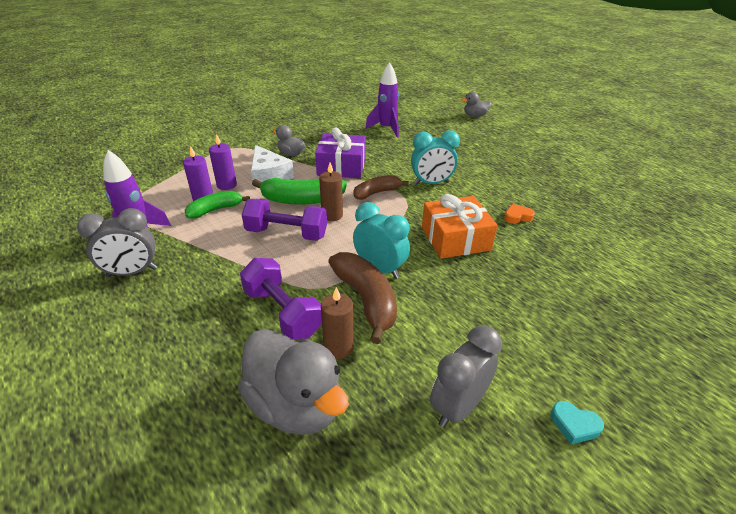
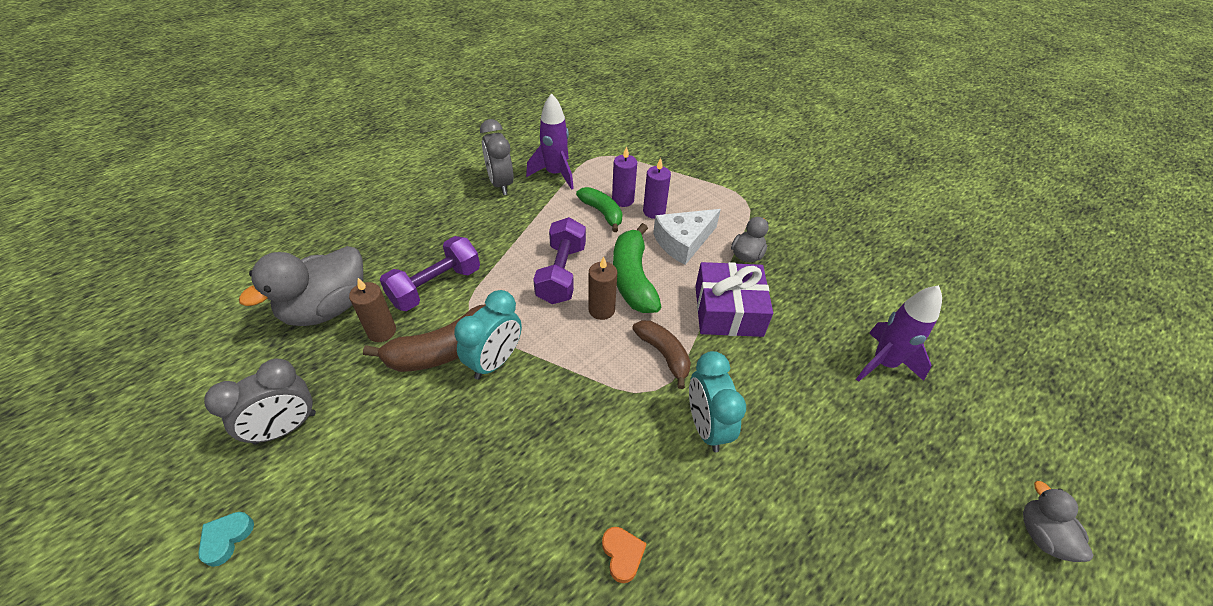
camera: 85 degrees right, 10 degrees up
(455, 238) = (556, 449): orange gift -> none
(458, 407) = (285, 428): grey clock -> grey clock turned 105 degrees clockwise

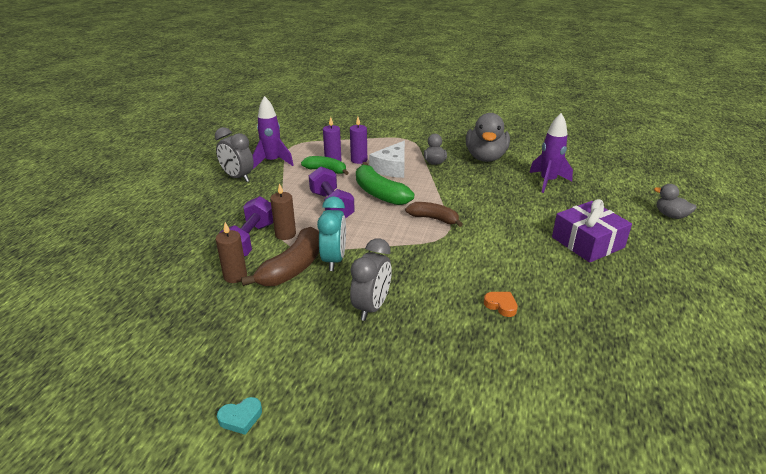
camera: 30 degrees left, 15 degrees down
(226, 538) = (241, 418): turquoise heart -> turquoise heart turned 105 degrees counterclockwise
(285, 428) = (218, 349): grey clock -> grey clock (371, 307)
(327, 308) = (176, 281): grey duck -> grey duck (485, 157)
(601, 310) = (376, 213): brown candle -> brown candle (285, 234)
(706, 426) = (489, 238): turquoise clock -> none
(728, 310) = (449, 188): purple gift -> purple gift (587, 242)

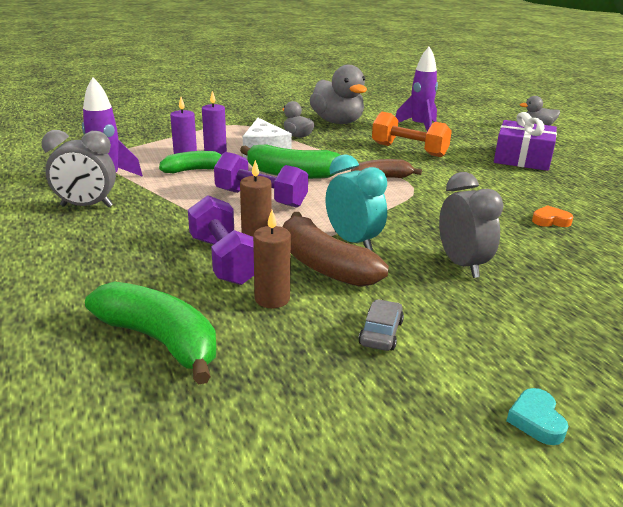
camera: 40 degrees left, 5 degrees down
(158, 274) = (160, 341): none -> green banana
(241, 418) = (536, 420): turquoise heart -> turquoise heart turned 150 degrees clockwise
(252, 324) = (381, 333): none -> grey car
(292, 268) = (323, 265): brown banana -> brown banana turned 150 degrees clockwise
(499, 201) = (409, 150): none -> orange dumbbell

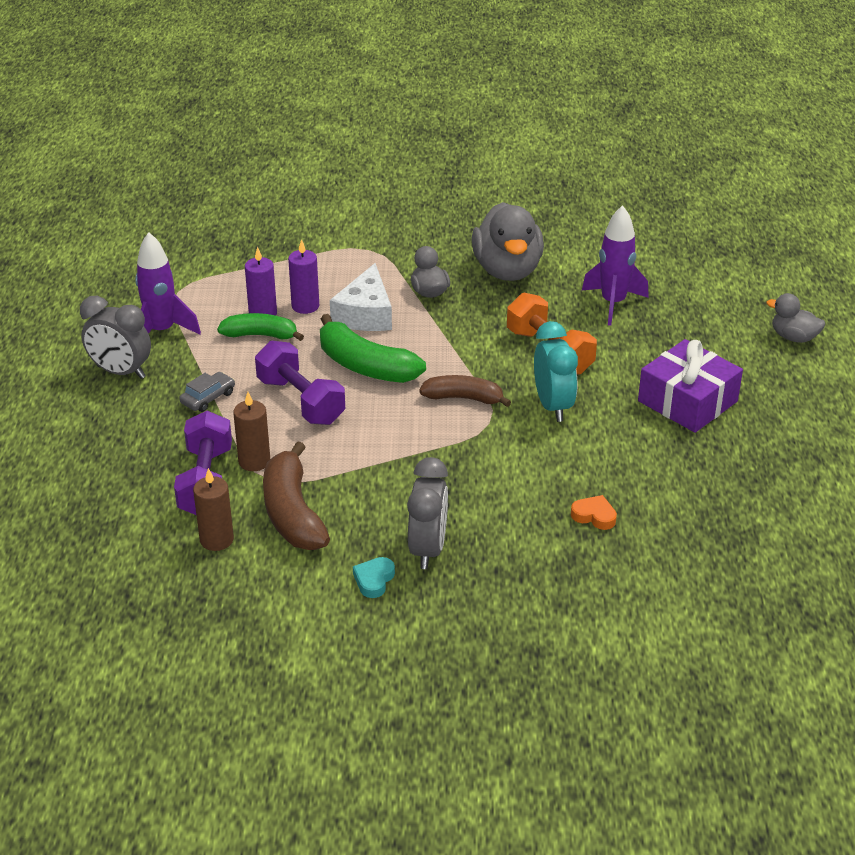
camera: 25 degrees right, 10 degrees up
(160, 341) = (101, 557): green banana -> none
(353, 242) = (346, 490): turquoise clock -> turquoise clock (553, 406)
(381, 333) = (280, 602): grey car -> grey car (208, 398)
(536, 420) = (328, 714): turquoise heart -> turquoise heart (374, 580)

